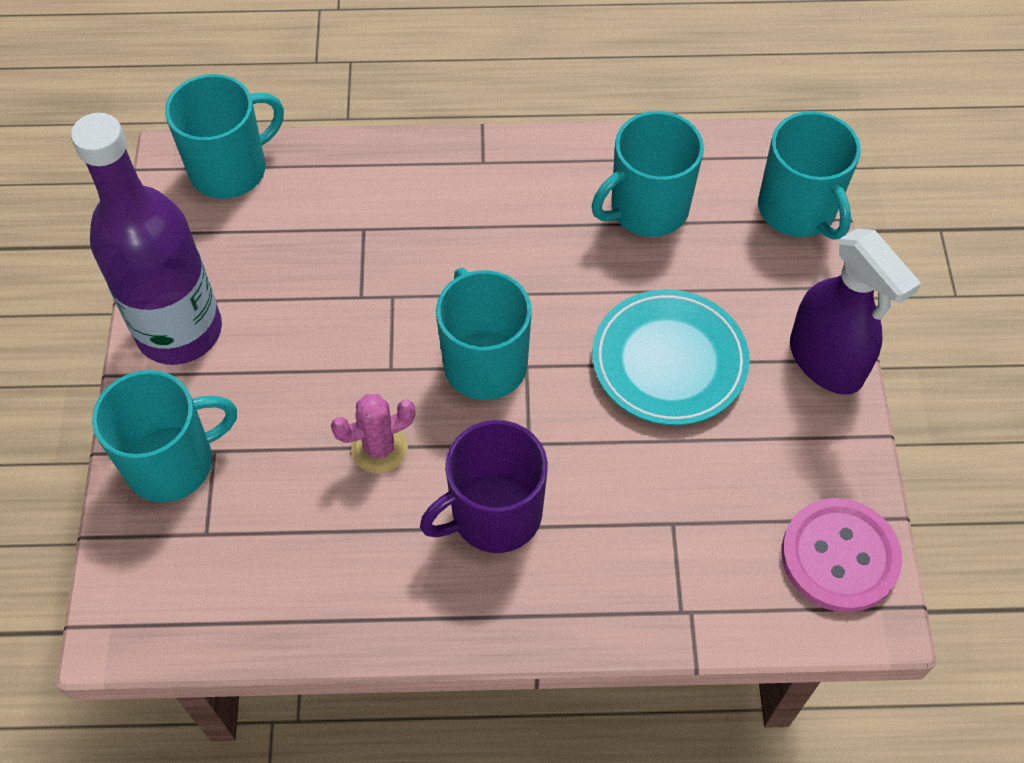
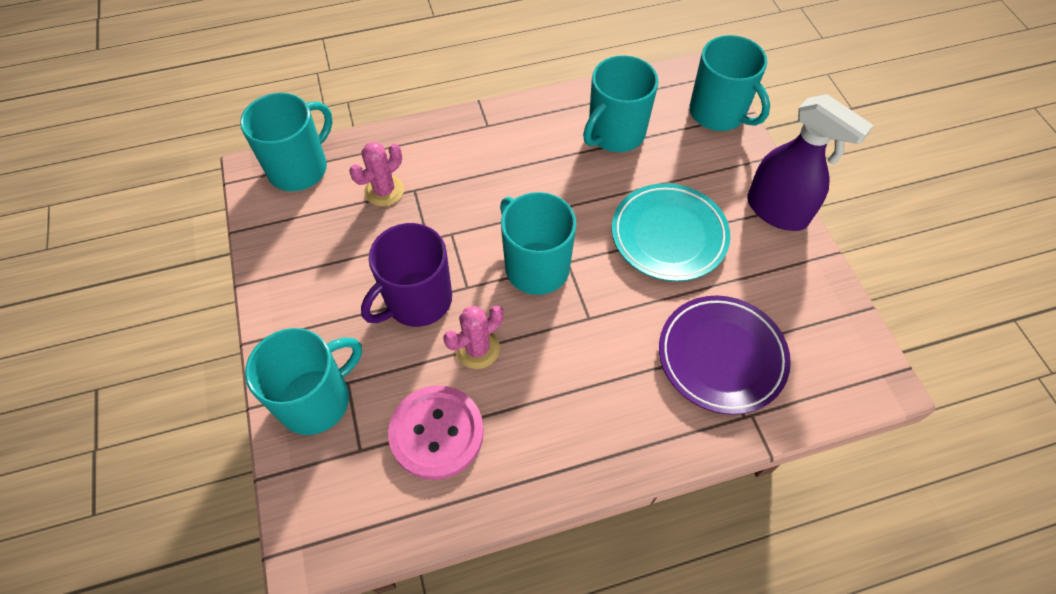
camera: 15 degrees left, 0 degrees up
(179, 331) = (293, 296): purple bottle -> none
(326, 222) = (384, 191): none -> pink cactus
(494, 515) = (581, 378): purple mug -> purple mug (417, 301)
(679, 531) = (721, 356): none -> purple plate
(839, 556) = (840, 346): pink button -> pink button (436, 433)

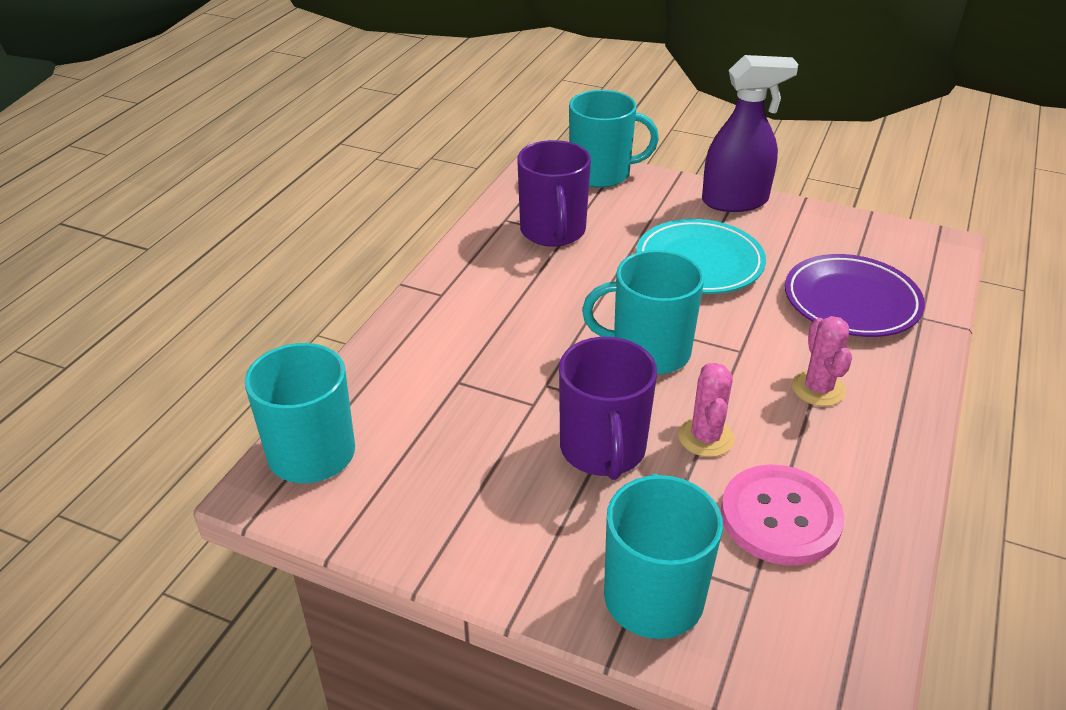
camera: 50 degrees left, 20 degrees down
(384, 191) = (431, 402): pink cactus -> pink cactus (818, 389)
(615, 134) = (553, 231): turquoise mug -> purple mug

